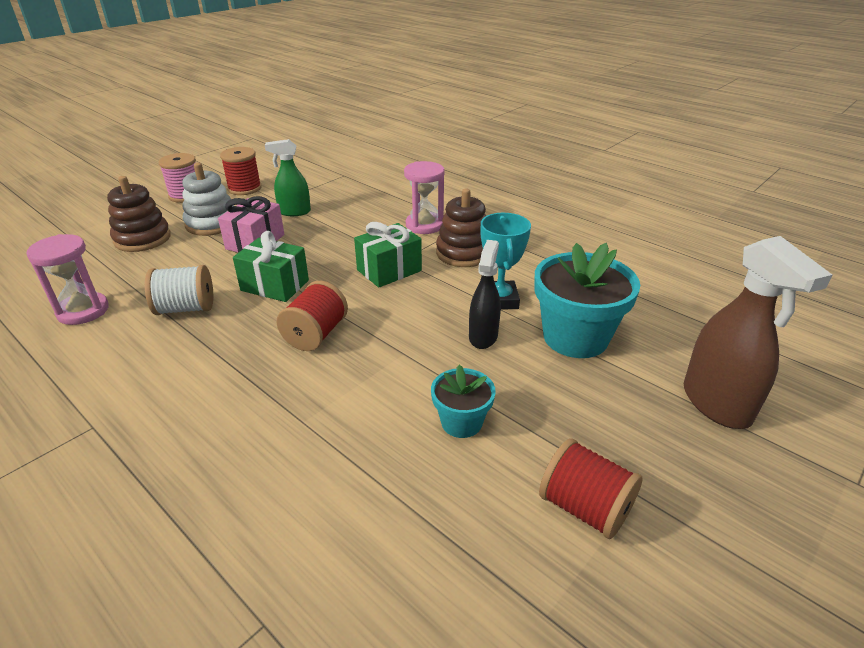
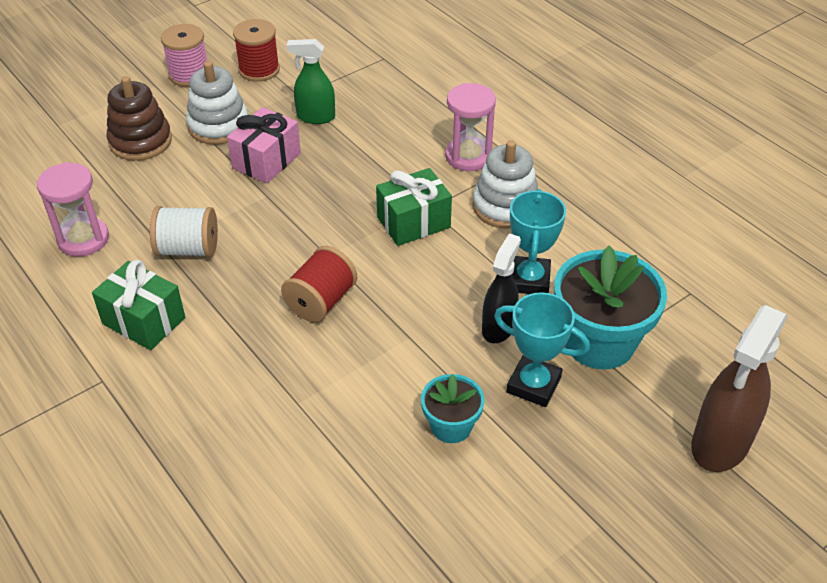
camera: 10 degrees right, 10 degrees up
(275, 285) = (284, 229): green gift -> green gift (144, 321)
(463, 253) = (505, 206): brown stacking toy -> white stacking toy
(529, 377) = (533, 385): none -> turquoise trophy
(585, 508) = (545, 530): red spool -> none
(716, 404) = (720, 443): brown spray bottle -> brown spray bottle turned 45 degrees clockwise

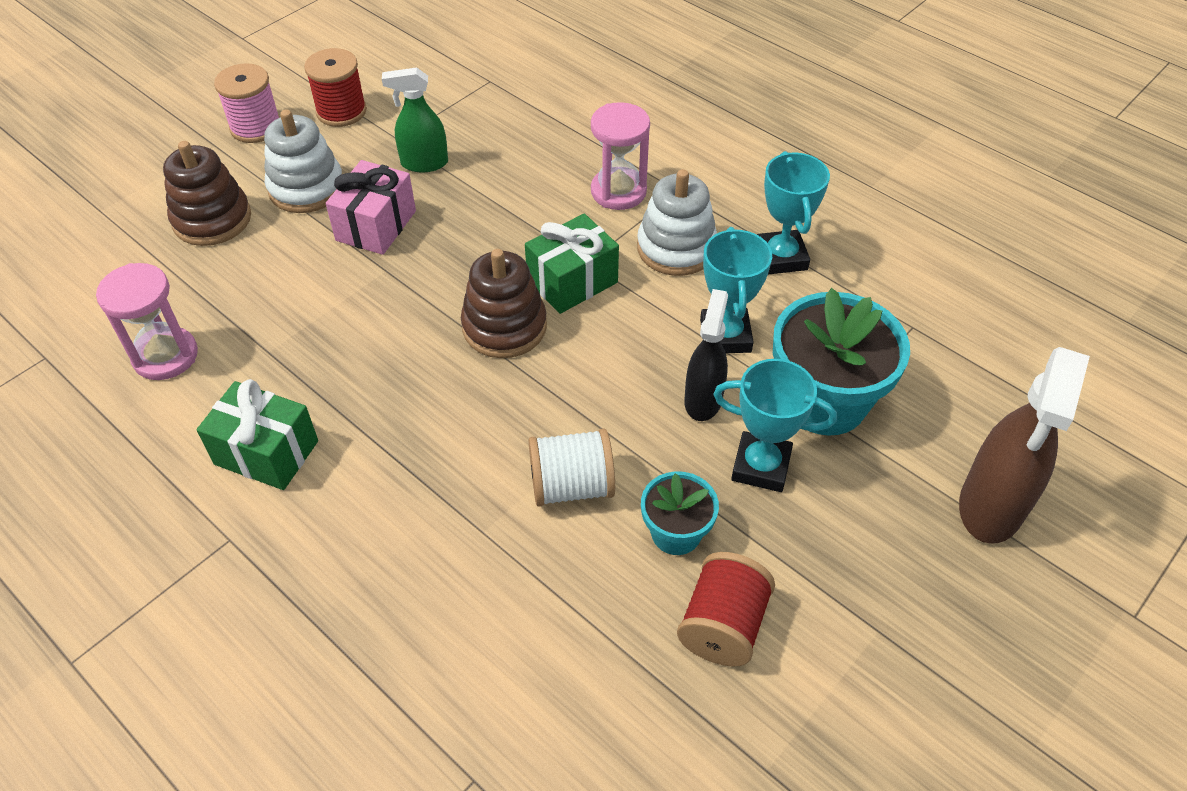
camera: 10 degrees left, 5 degrees up
(188, 249) = (302, 351): white spool -> white spool (571, 486)
(321, 301) = (483, 396): red spool -> red spool (723, 625)
(350, 250) = (504, 327): none -> brown stacking toy
(591, 224) = (781, 257): none -> turquoise trophy

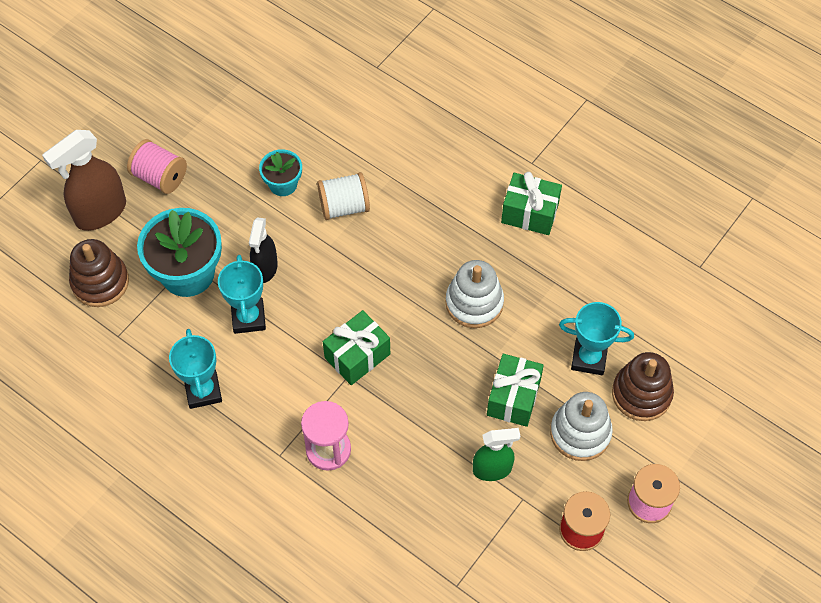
camera: 175 degrees right, 10 degrees up
(165, 356) = (621, 273): pink hourglass -> none
(376, 226) = (513, 398): pink gift -> green gift
(504, 327) = (400, 313): brown stacking toy -> brown stacking toy (100, 282)
(676, 248) = (282, 393): white stacking toy -> white stacking toy (474, 303)
(723, 625) = (259, 139): red spool -> none
(761, 466) = (232, 227): turquoise trophy -> turquoise trophy (589, 358)
(899, 563) = (160, 177): none -> pink spool
(990, 506) = (100, 212): brown spray bottle -> brown spray bottle turned 150 degrees counterclockwise

